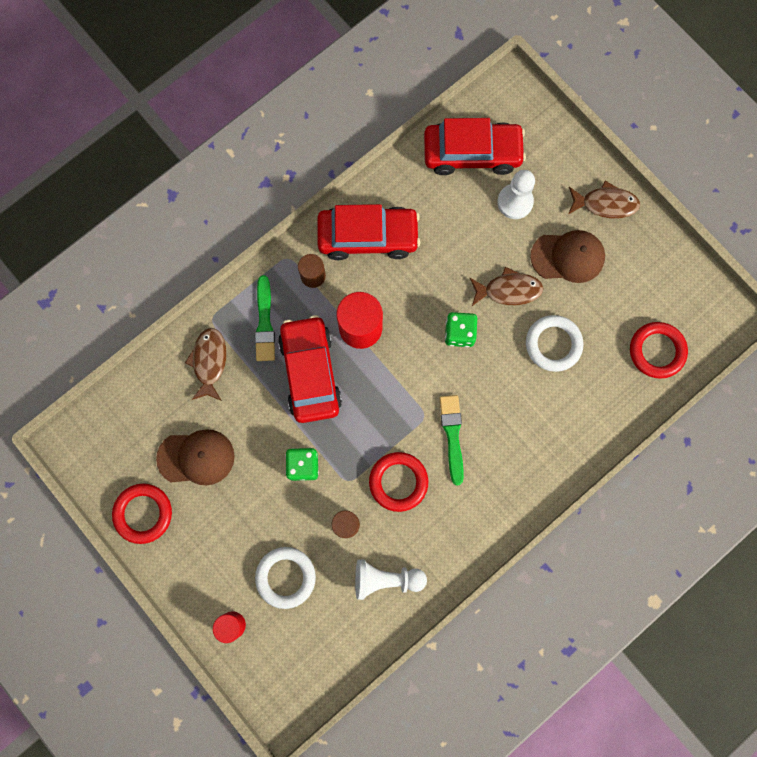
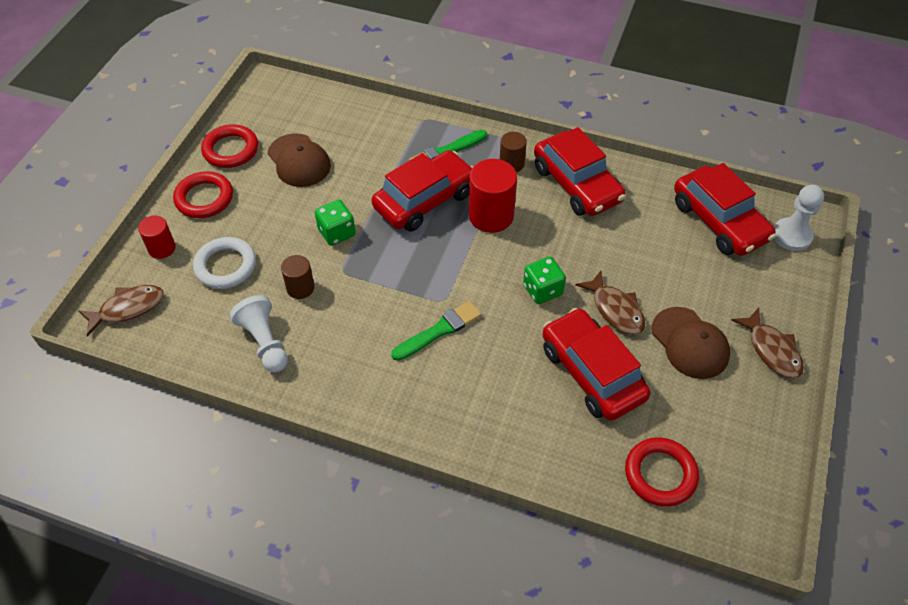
camera: 60 degrees right, 25 degrees down
(209, 362) = (386, 133): brown fish -> brown fish (128, 308)
(398, 482) = (365, 309): red ring -> red ring (204, 198)
(515, 202) = (704, 274): white pawn -> white pawn (792, 235)
(553, 344) = (592, 373): white ring -> red car

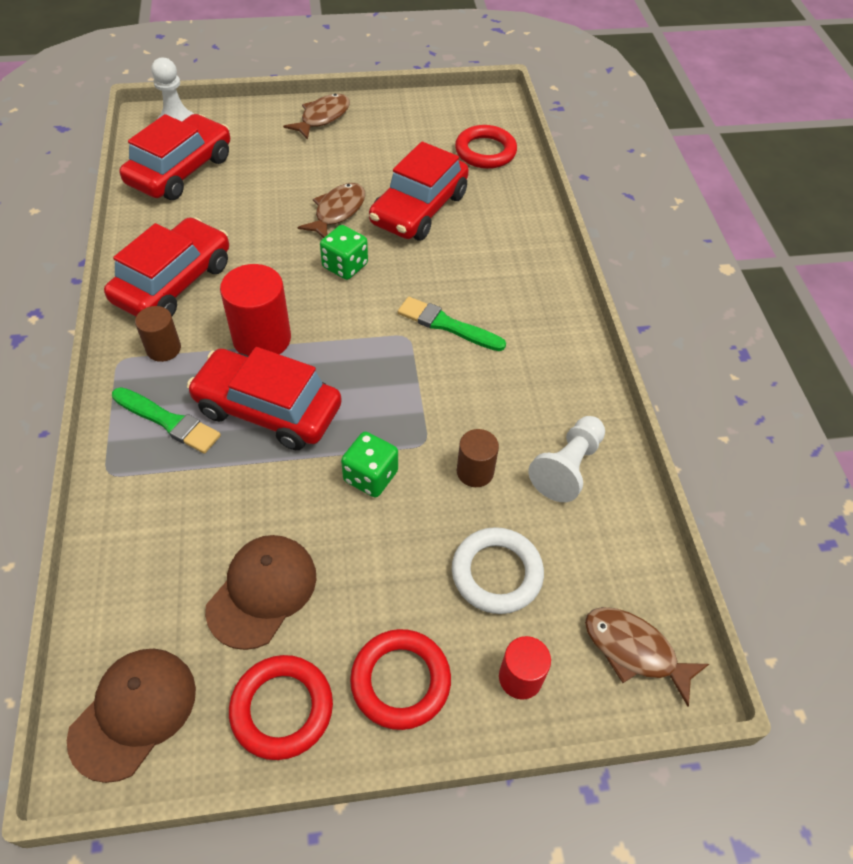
camera: 120 degrees left, 0 degrees up
(690, 343) = (346, 161): brown cap -> brown cap (134, 713)

